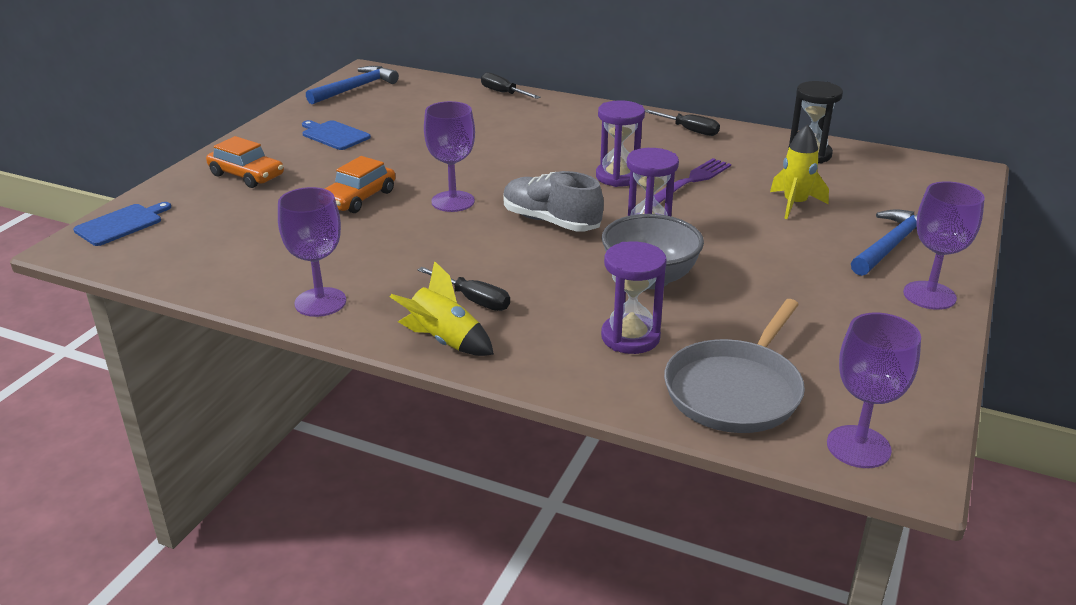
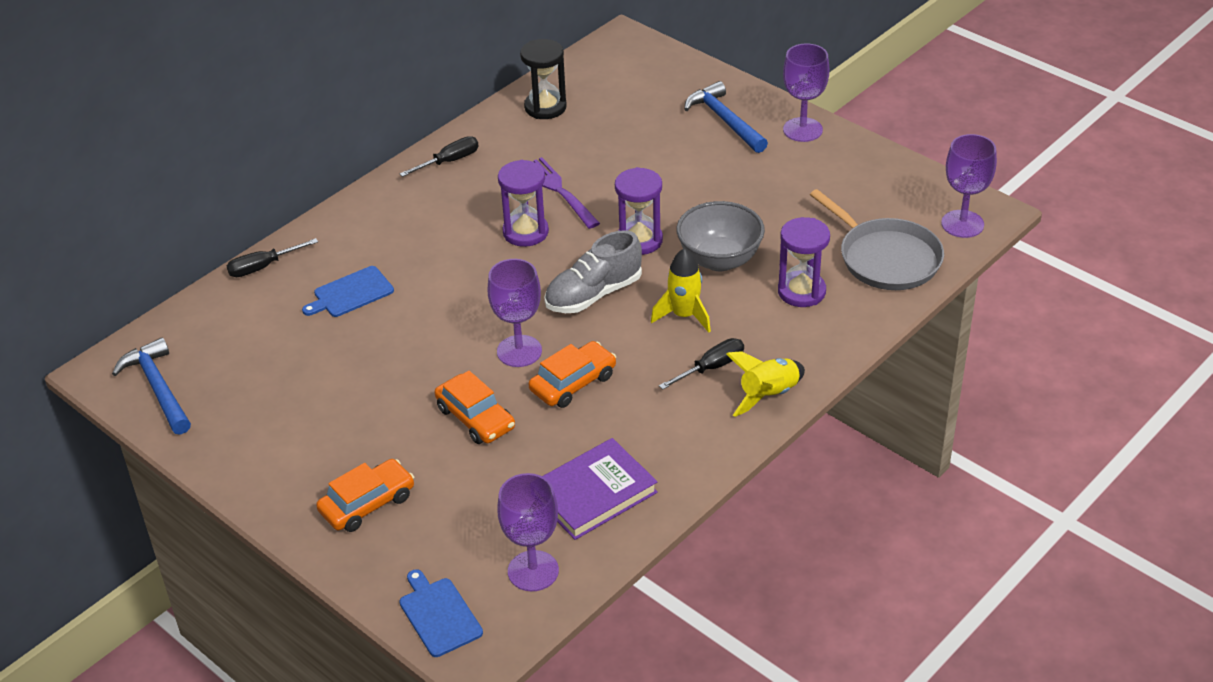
camera: 70 degrees left, 10 degrees up
(274, 266) = (594, 493): none -> purple book
(320, 302) = (675, 465): purple goblet -> purple goblet (533, 571)
(334, 135) = (296, 421): blue cutting board -> blue cutting board (351, 293)
(420, 232) = (573, 383): none -> orange car
(794, 204) = (634, 146): yellow rocket -> yellow rocket (684, 315)

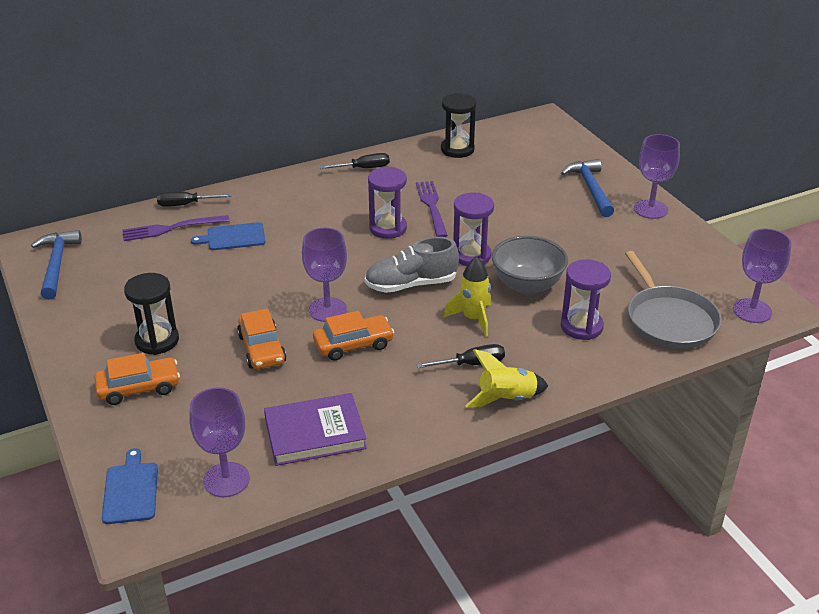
camera: 20 degrees right, 5 degrees down
(267, 303) = (171, 228): none -> purple fork
(349, 444) = (157, 341): none -> black hourglass

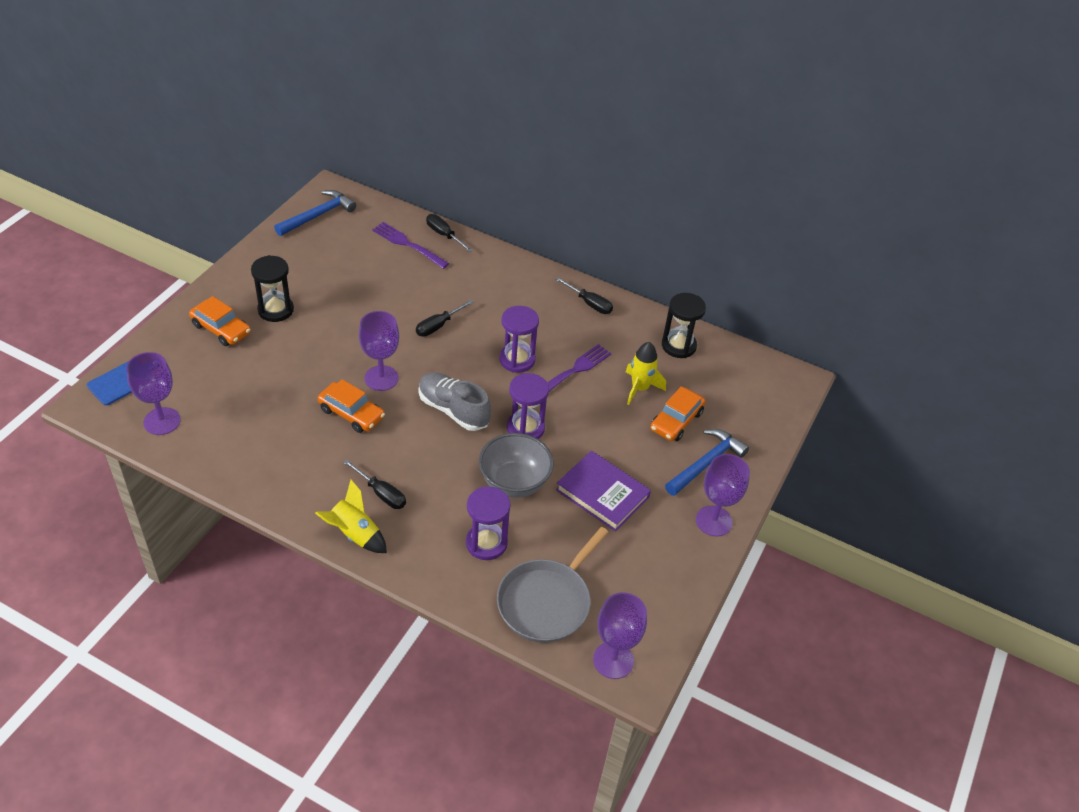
camera: 50 degrees right, 10 degrees up
(233, 237) = (426, 281): blue cutting board -> none
(262, 349) = (308, 367): orange car -> orange car (676, 421)
(298, 253) = (438, 326): none -> black screwdriver
(315, 433) = (238, 442): purple book -> purple book (602, 494)
(473, 319) = (440, 468): yellow rocket -> yellow rocket (640, 388)

